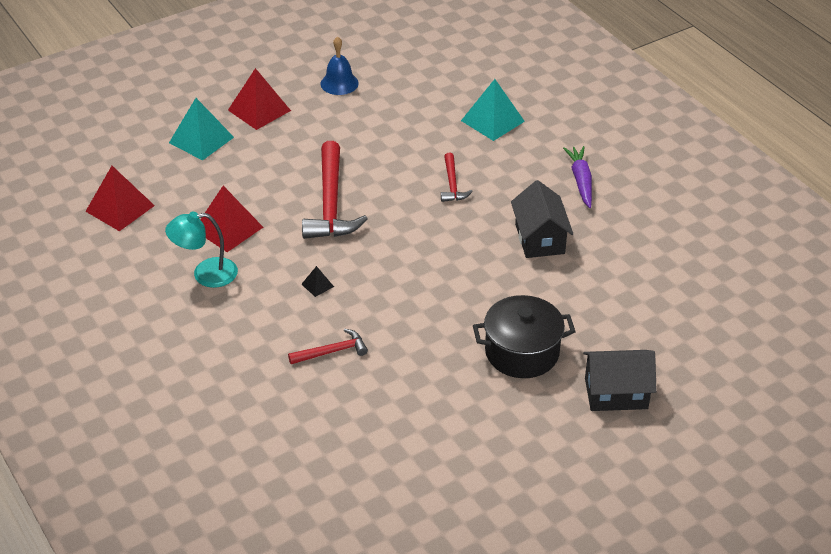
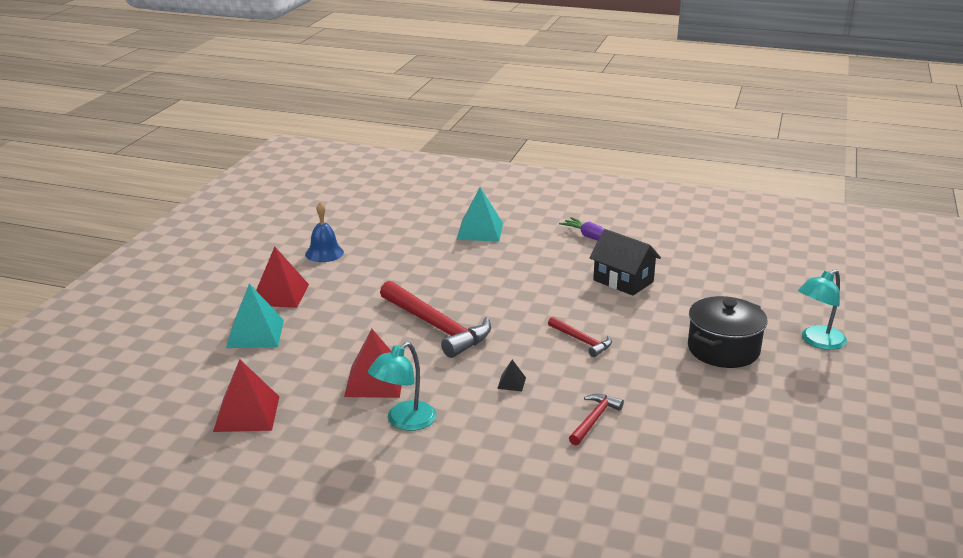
camera: 40 degrees left, 15 degrees down
(452, 184) = (511, 277): red hammer -> red hammer (582, 341)
(616, 393) = (818, 342): black house -> turquoise lamp

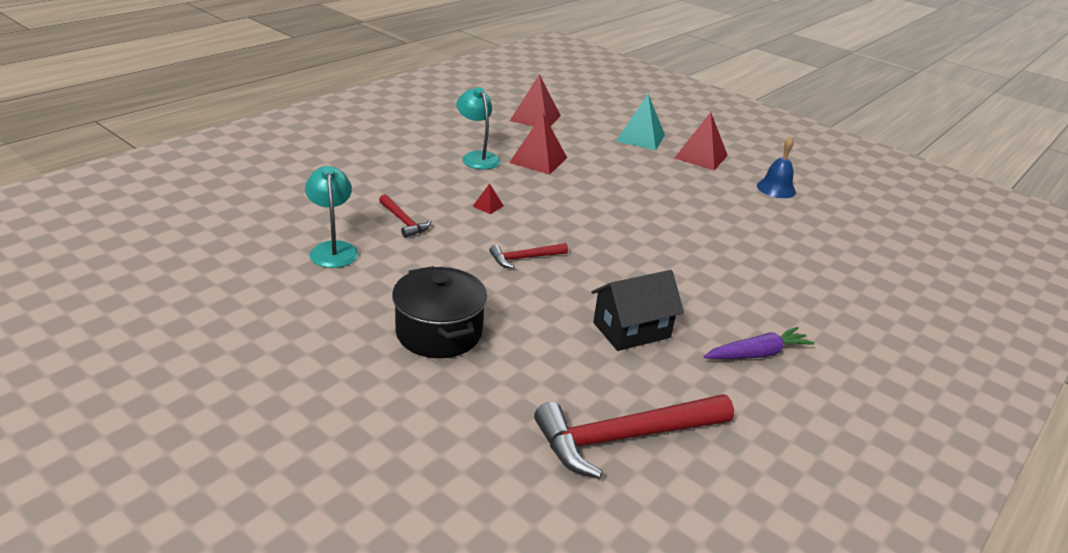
camera: 110 degrees right, 5 degrees up
(437, 327) = (602, 201): red hammer -> red hammer (624, 437)
(480, 231) = (807, 280): turquoise pyramid -> none
(511, 383) = (488, 206): black pyramid -> red pyramid
(818, 342) = (391, 411): turquoise lamp -> turquoise lamp (333, 249)

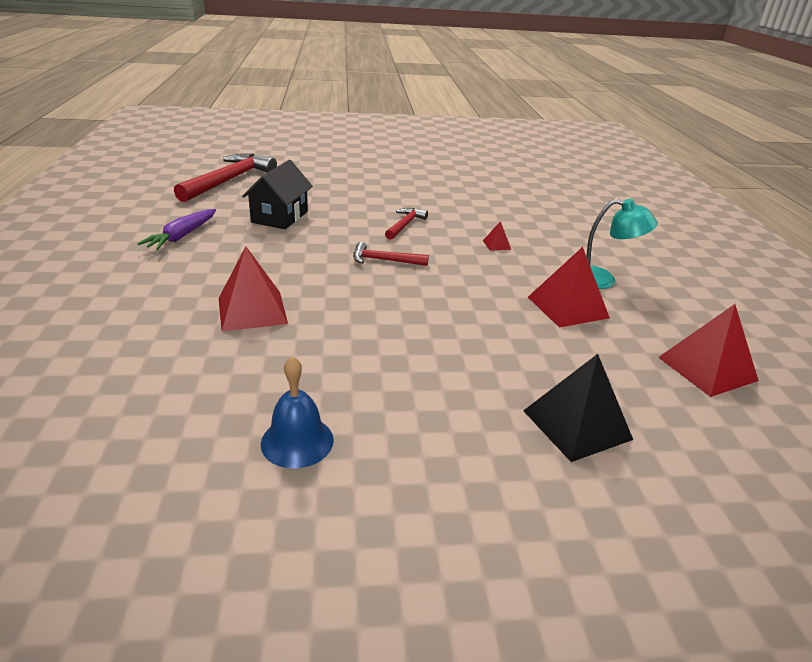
camera: 135 degrees right, 0 degrees up
(333, 249) = (497, 187): turquoise lamp -> none
(404, 221) = (508, 212): red hammer -> red hammer (384, 260)
(439, 332) = (374, 180): black pot -> none
(640, 138) = (576, 424): turquoise pyramid -> black pyramid
(701, 156) = (462, 442): red pyramid -> red pyramid (252, 310)

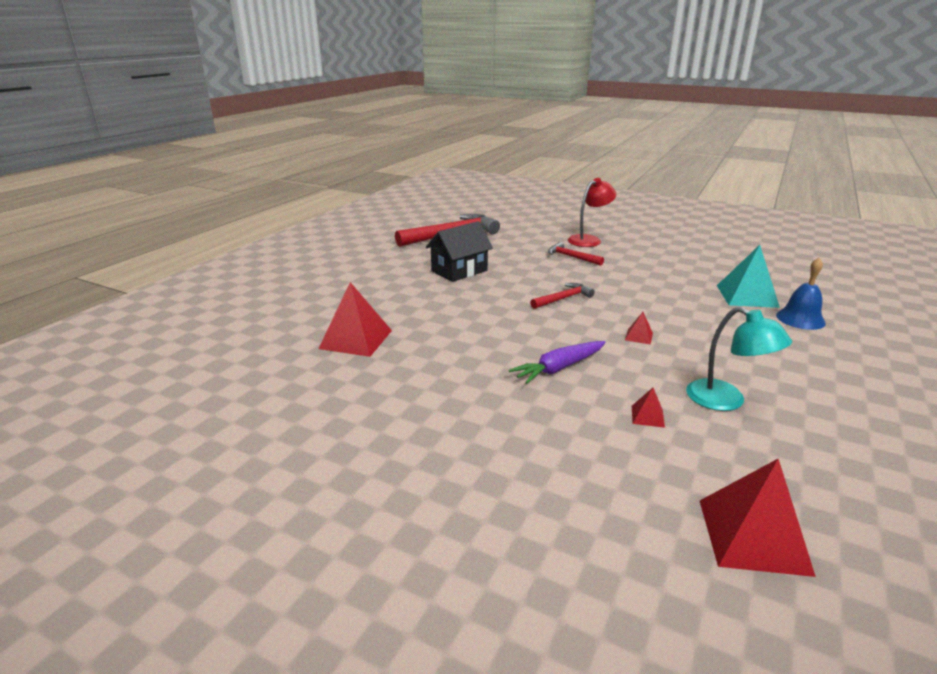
camera: 35 degrees right, 5 degrees down
(182, 236) = (370, 272): purple carrot -> purple carrot (559, 368)
(297, 441) = (276, 446): blue bell -> blue bell (800, 319)
(368, 165) = (589, 240): none -> red lamp
(384, 260) = (507, 325): red hammer -> red hammer (571, 257)
(535, 194) = (747, 296): none -> turquoise pyramid
(567, 307) = (647, 416): red pyramid -> red pyramid, size x0.46
(576, 424) = (519, 529): black pyramid -> none

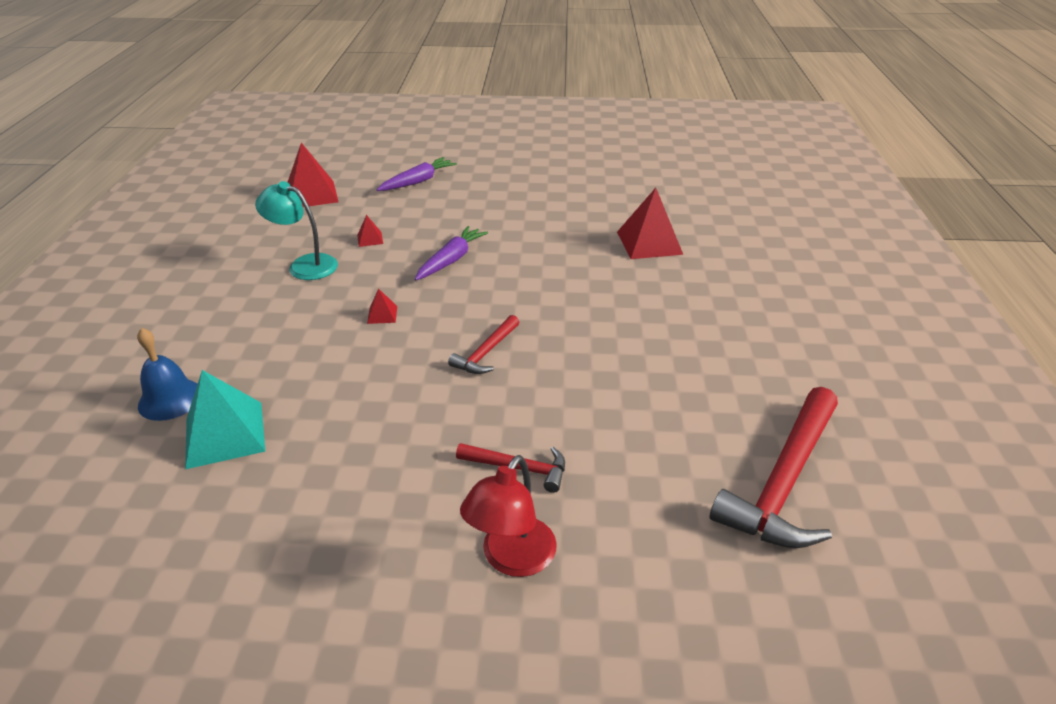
camera: 155 degrees right, 10 degrees up
(459, 271) = (660, 371): black house -> none
(557, 512) = (418, 181): none -> purple carrot

